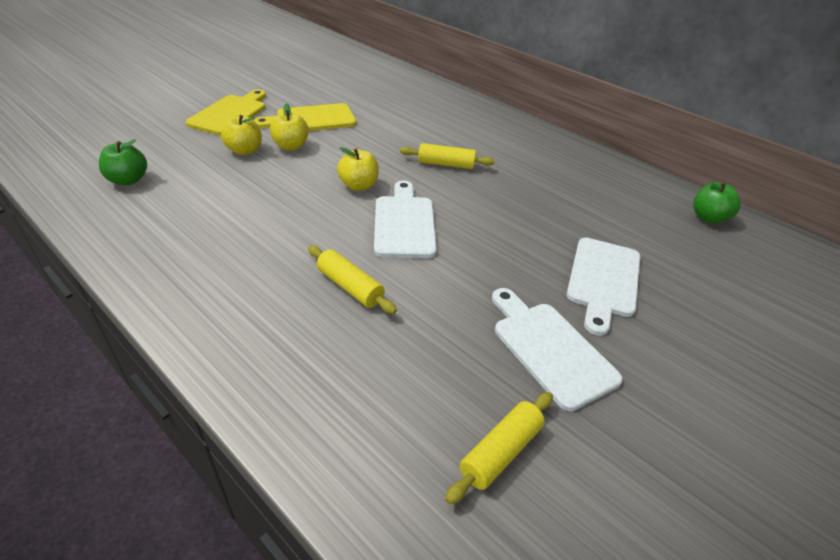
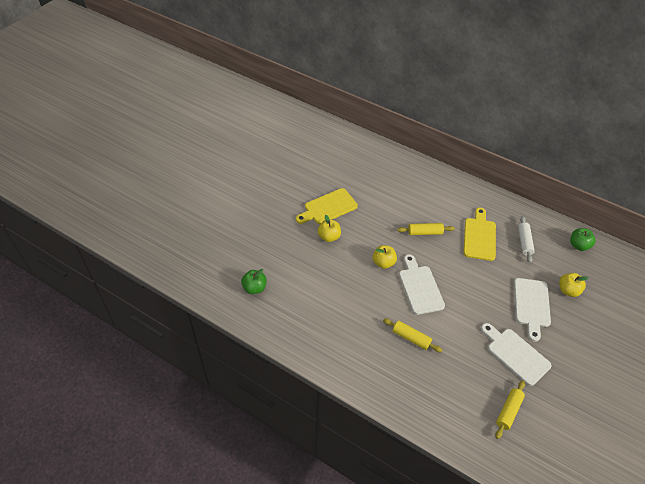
camera: 10 degrees left, 10 degrees up
(230, 114) = (275, 213): yellow cutting board -> yellow cutting board (479, 237)
(244, 151) = (304, 247): yellow apple -> yellow apple (568, 290)
(610, 199) = (524, 242): none -> white rolling pin

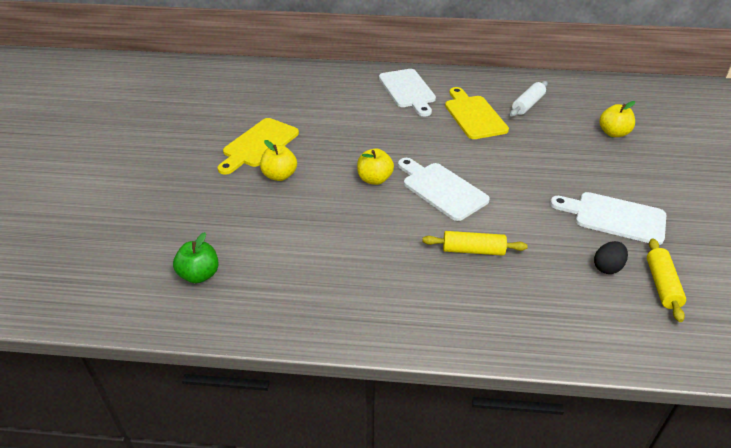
camera: 25 degrees left, 10 degrees down
(425, 232) = (405, 131): yellow rolling pin -> none
(484, 385) = (607, 267): none -> black egg
(524, 242) = (527, 105): white rolling pin -> white rolling pin turned 60 degrees clockwise
(532, 305) = (588, 160): white cutting board -> white cutting board (408, 90)
(578, 245) = (587, 90): green apple -> none

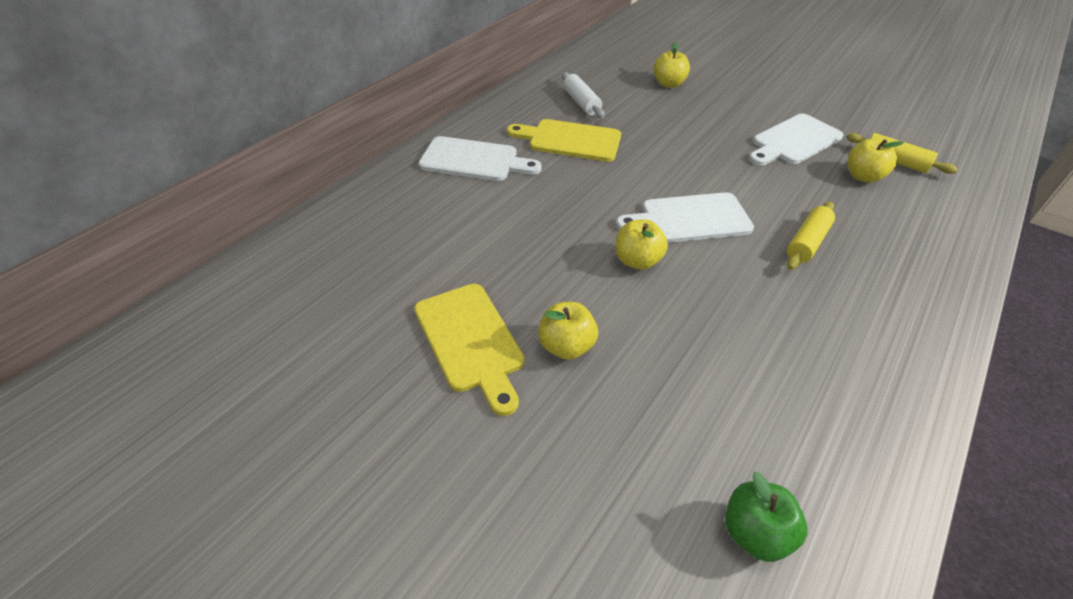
camera: 60 degrees left, 5 degrees up
(607, 267) = (862, 176): black egg -> yellow apple

